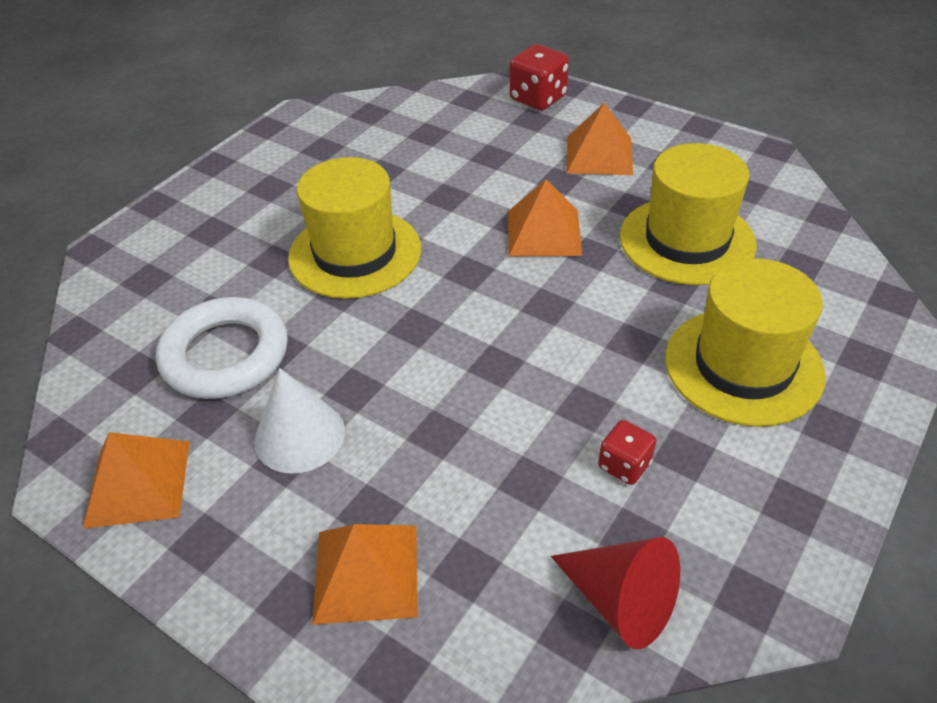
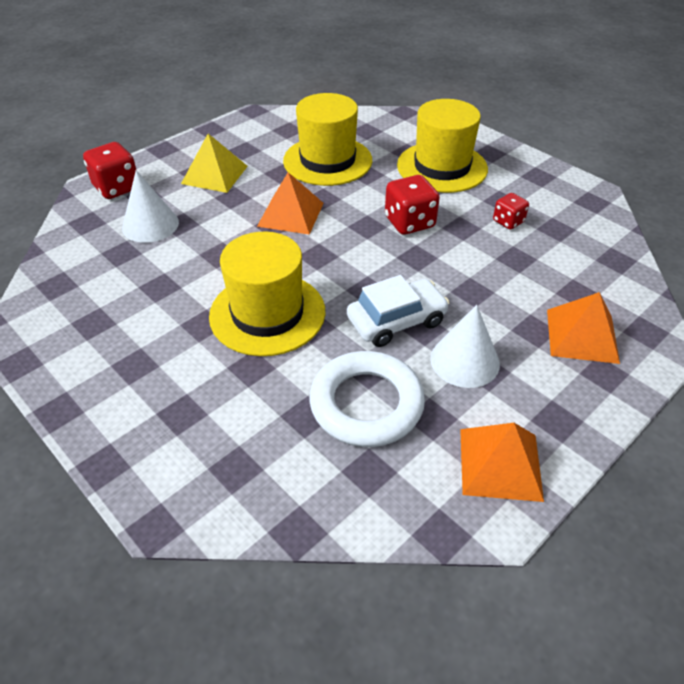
camera: 80 degrees left, 0 degrees up
(361, 361) = (396, 321): none -> white car
(481, 137) = (150, 225): none -> white cone
(572, 346) = (409, 222): none -> red dice
(599, 155) = (214, 174): orange pyramid -> yellow pyramid
(620, 601) = (597, 240): red cone -> none

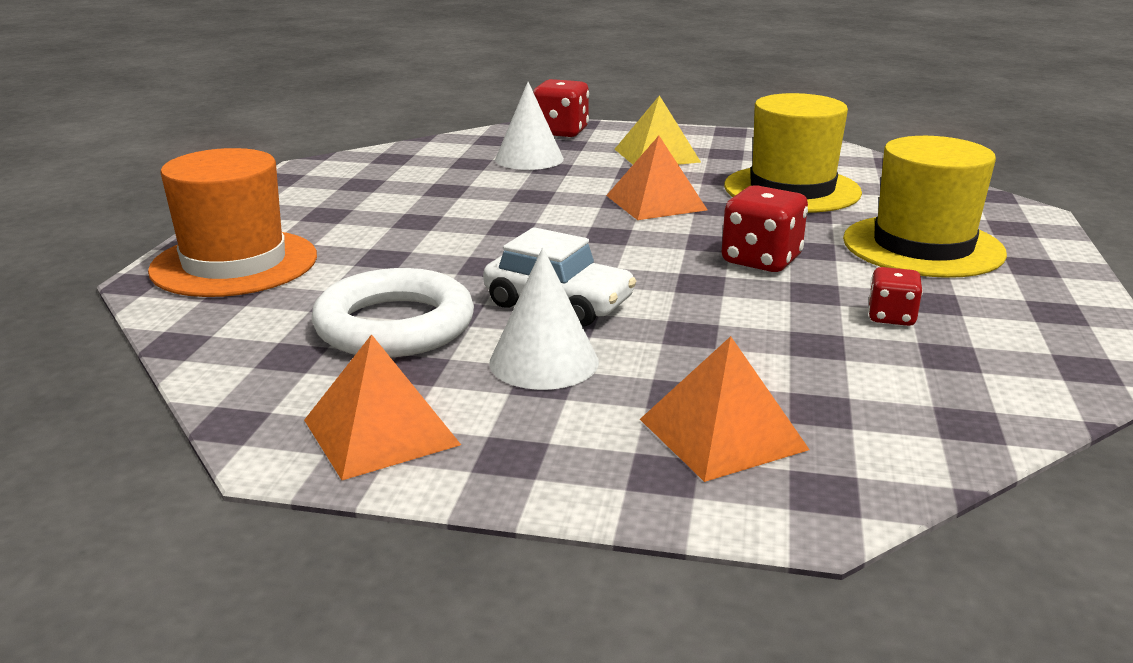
camera: 55 degrees right, 20 degrees down
(180, 451) = (234, 263): none -> orange hat
(267, 313) = (473, 240): yellow hat -> none

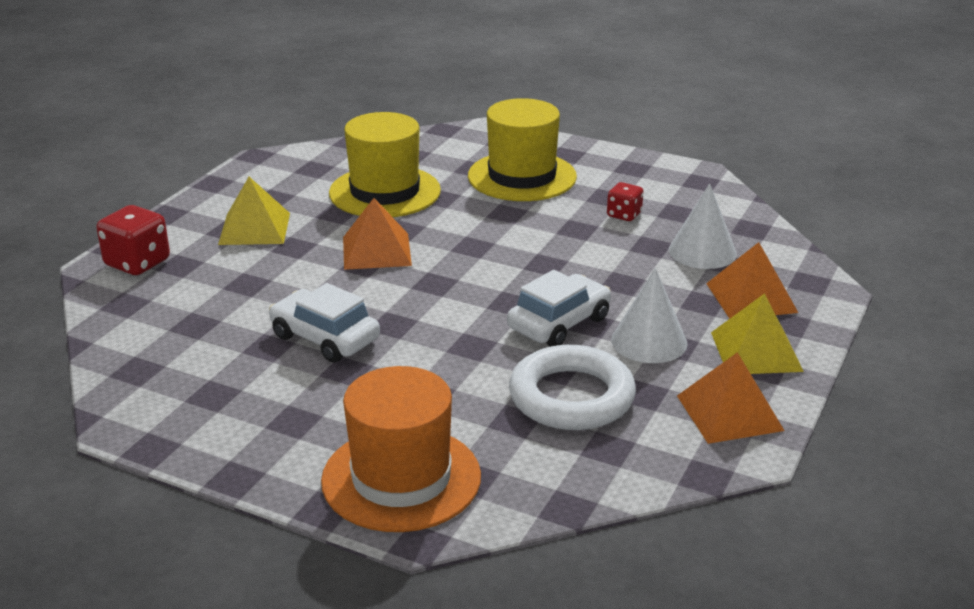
camera: 75 degrees left, 5 degrees up
(470, 205) = (325, 338): none -> white car
(529, 159) = (211, 291): white cone -> white cone (702, 251)
(556, 446) = (756, 351): none -> yellow pyramid
(761, 260) = (518, 234): red dice -> none

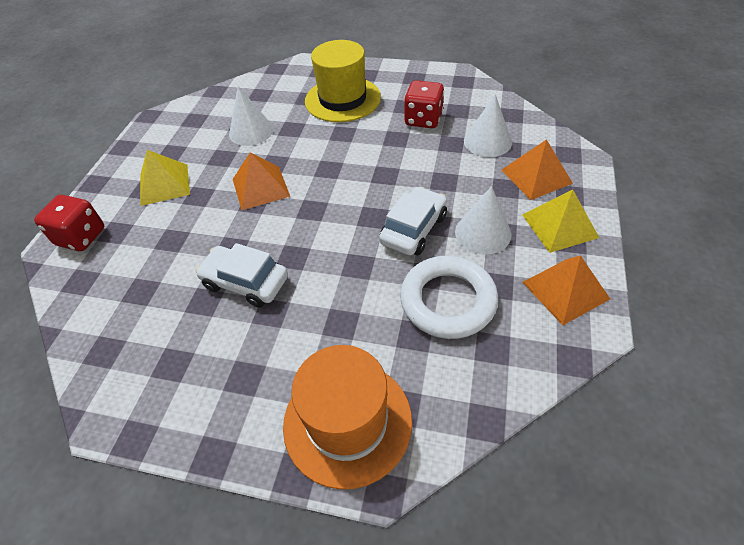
camera: 10 degrees left, 20 degrees up
(385, 192) = (251, 131): yellow hat -> white cone
(624, 215) = (423, 119): red dice -> red dice, size x1.65

